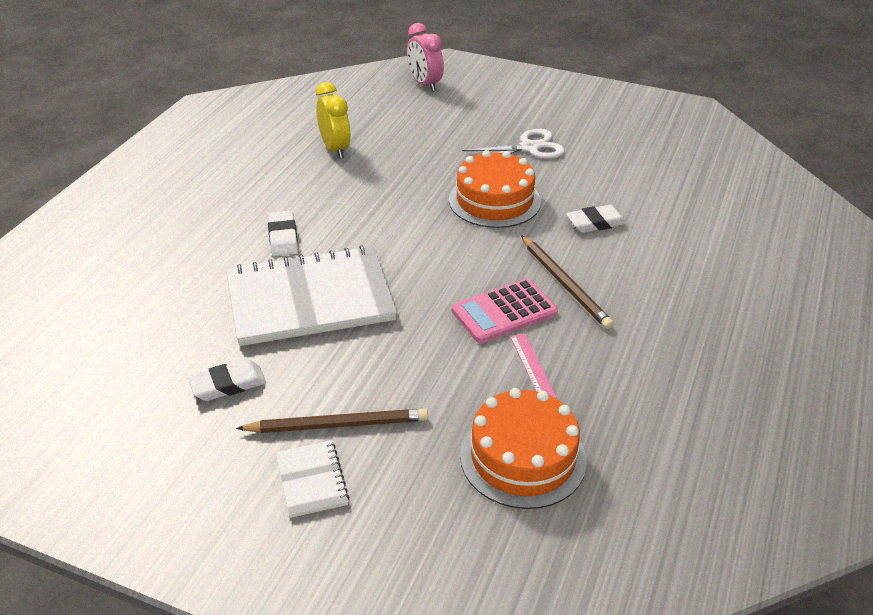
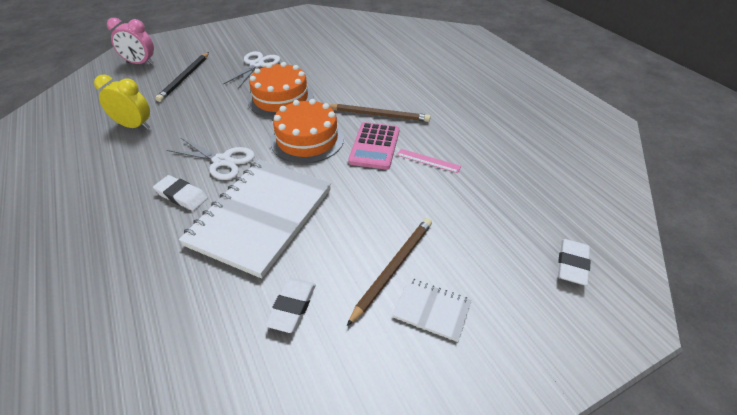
camera: 50 degrees left, 5 degrees up
(353, 229) = (222, 161): none -> white scissors
(441, 123) = (185, 78): none -> black pencil
(523, 458) = (494, 204): orange cake -> orange cake (307, 139)
(596, 223) = (346, 80): white eraser -> white eraser (572, 264)

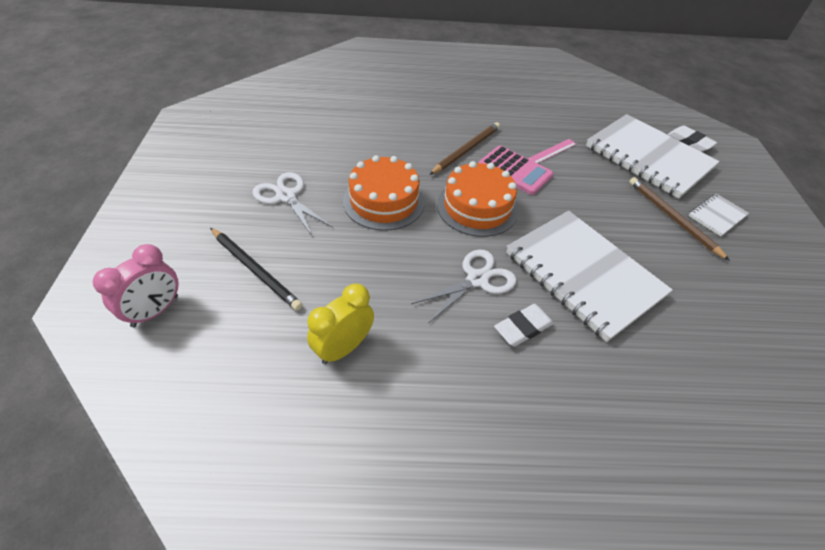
camera: 65 degrees left, 5 degrees up
(292, 307) = (700, 287): white eraser -> none
(492, 231) = (648, 157): none -> white notebook

